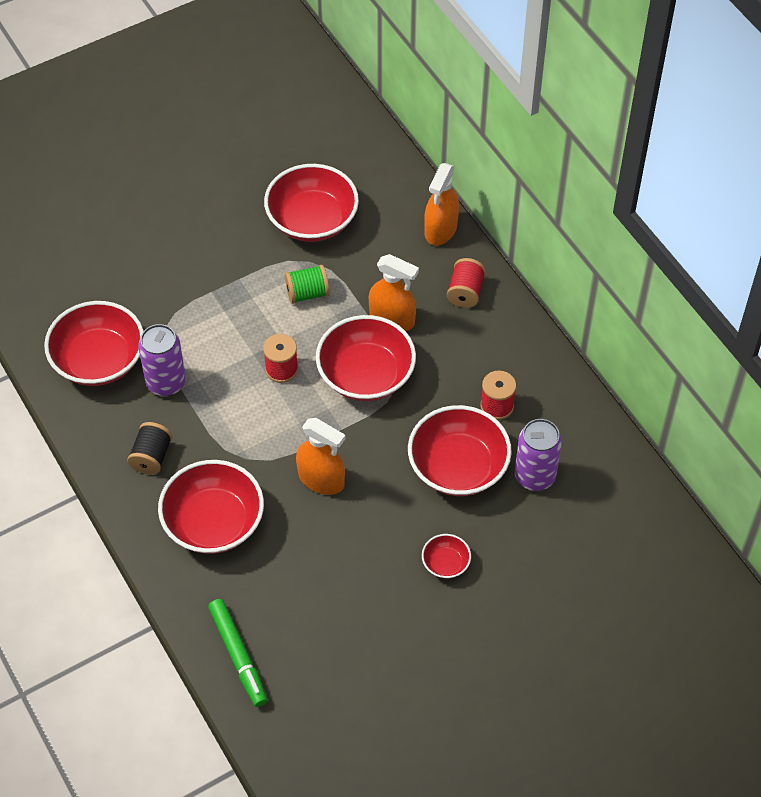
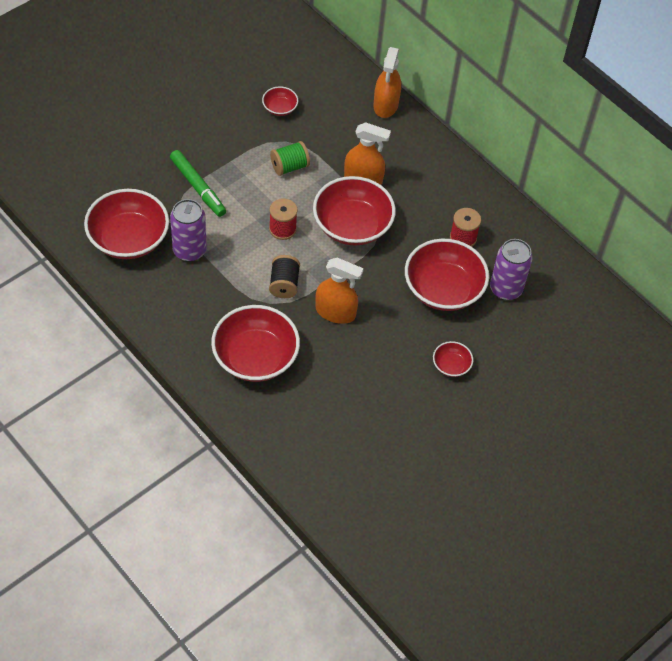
camera: 15 degrees left, 0 degrees up
(151, 457) = (191, 311): black spool -> black spool (284, 284)
(238, 656) = (300, 460): green marker -> green marker (198, 187)
(312, 220) = (280, 108): red bowl -> red bowl, size x0.47
(465, 292) = (417, 152): red spool -> none

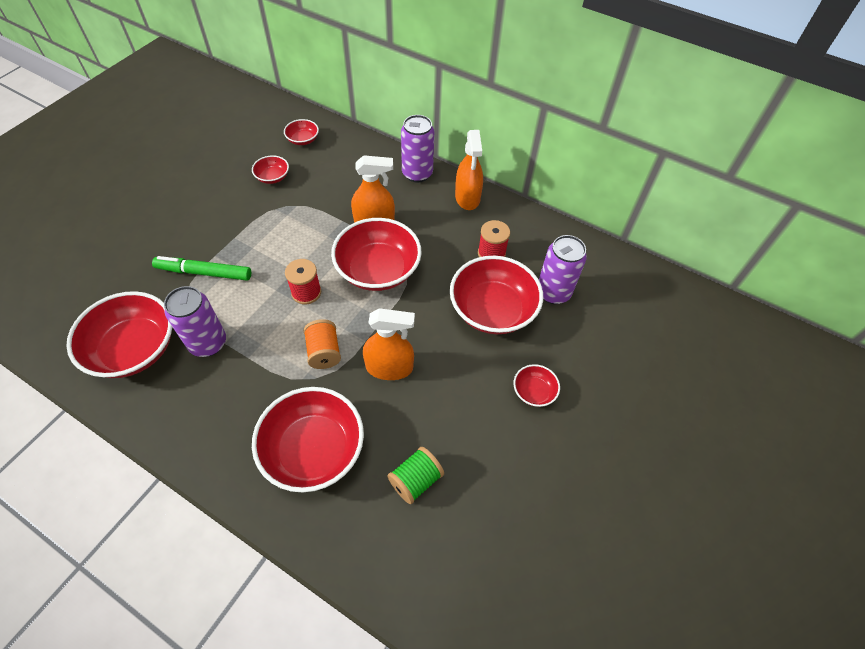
camera: 15 degrees left, 0 degrees up
(198, 187) = (204, 272): green marker -> green marker turned 150 degrees clockwise
(284, 284) = (324, 352): black spool -> orange spool
(289, 166) = (297, 228): green spool -> green spool (415, 480)
(319, 74) = (303, 140): none -> red bowl
(386, 105) = (374, 152): orange spray bottle -> orange spray bottle (467, 197)
(421, 139) = (417, 173): none -> purple can

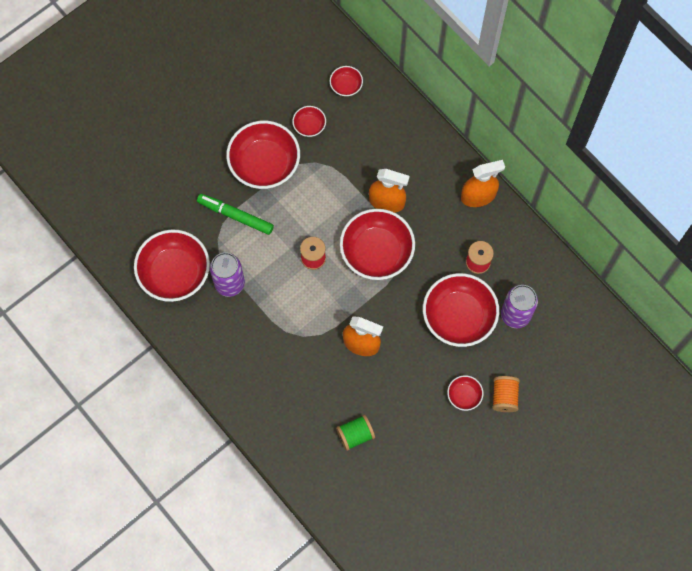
camera: 20 degrees right, 15 degrees up
(313, 450) = (290, 392): red bowl -> red bowl (264, 164)
(324, 352) = (315, 316): orange spool -> orange spool (504, 397)
(417, 173) = (441, 156): purple can -> none
(467, 197) = (478, 196): orange spray bottle -> orange spray bottle turned 120 degrees counterclockwise

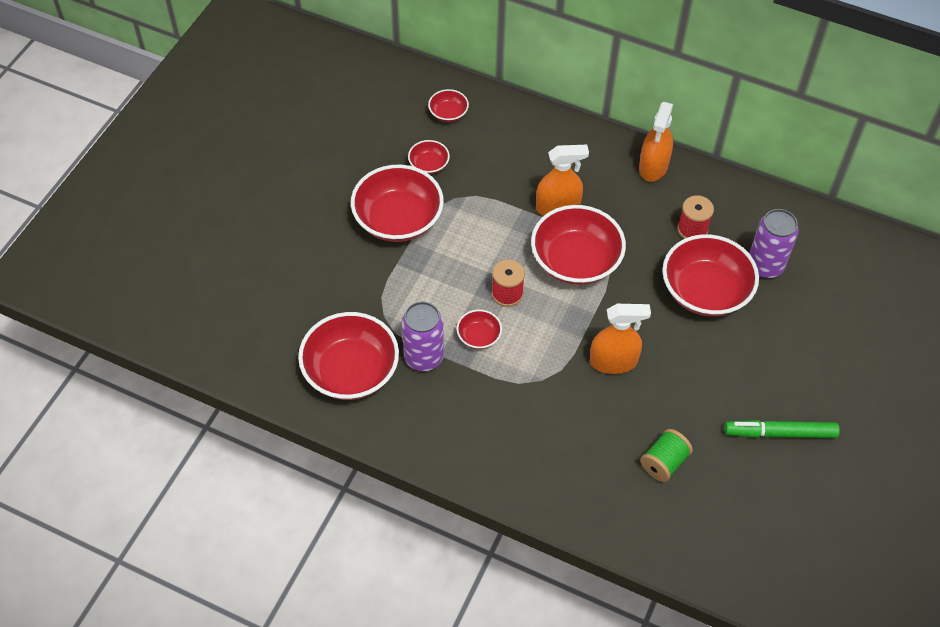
camera: 25 degrees left, 15 degrees down
(235, 216) = (392, 284): green marker -> green marker (780, 433)
(464, 395) = (761, 369): red bowl -> red bowl (479, 336)
(478, 196) = (653, 166): orange spray bottle -> orange spray bottle turned 150 degrees clockwise
(504, 397) = (805, 353): orange spool -> none

